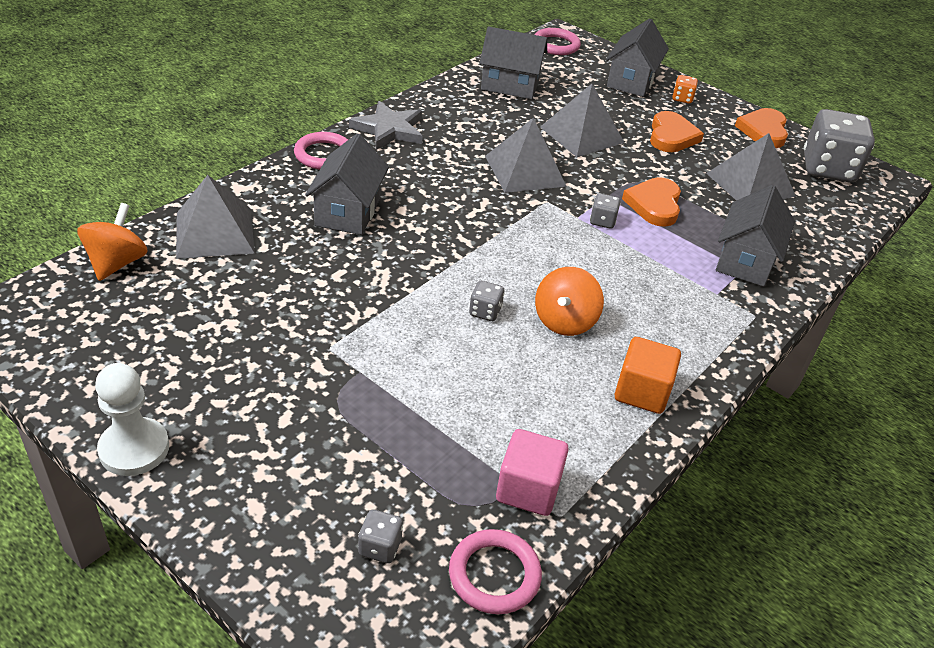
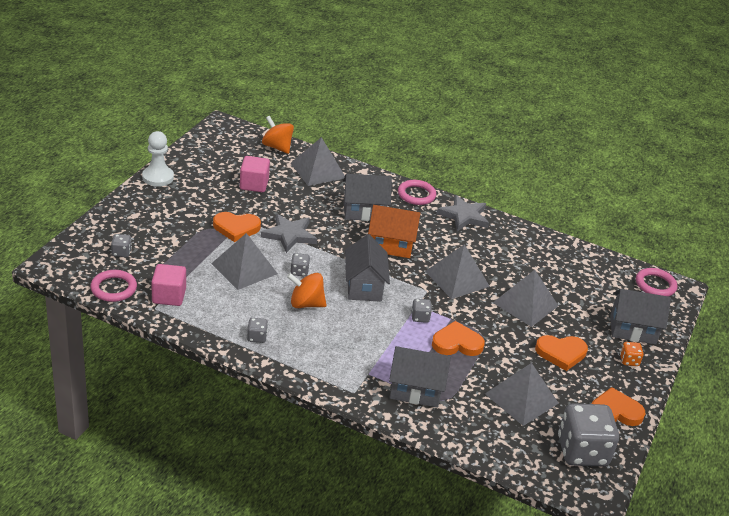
camera: 75 degrees right, 5 degrees down
(117, 263) = (277, 147): orange spinning top -> orange spinning top turned 135 degrees counterclockwise
(223, 315) = (254, 184): none -> pink cube
(348, 363) = (236, 228): none -> orange heart
(386, 303) = (289, 235): none -> grey star
(440, 207) = (391, 245): none -> orange house
(465, 373) = (244, 268): none -> grey pyramid
(510, 85) = (567, 264): grey house -> grey house (364, 286)
(642, 392) = (257, 337): orange cube -> grey dice

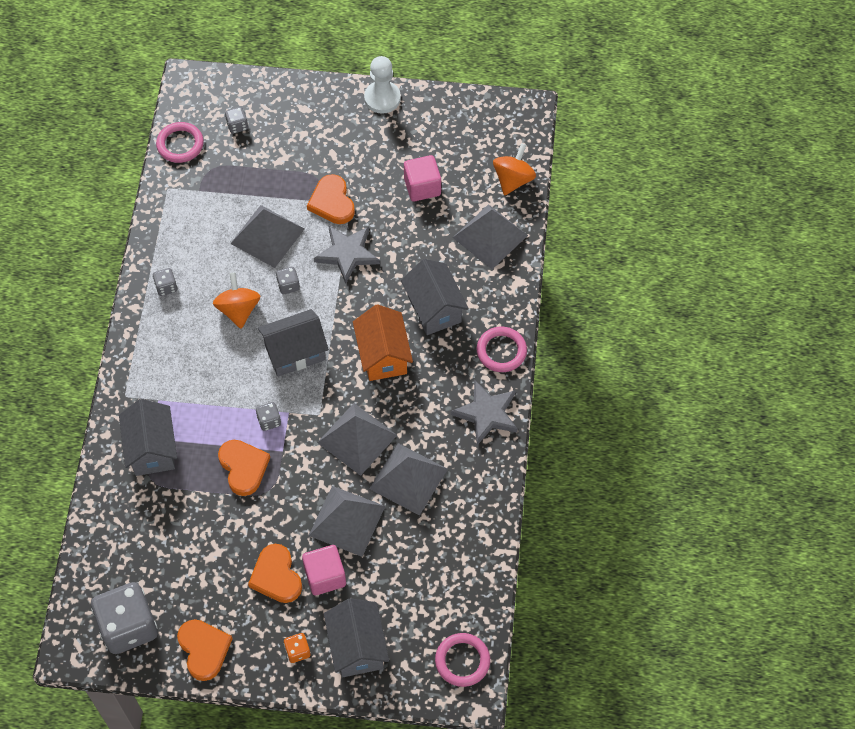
camera: 75 degrees right, 25 degrees up
(169, 296) = (191, 192): pink cube -> pink cube (325, 576)
(521, 398) = (184, 551): grey pyramid -> grey pyramid (408, 478)

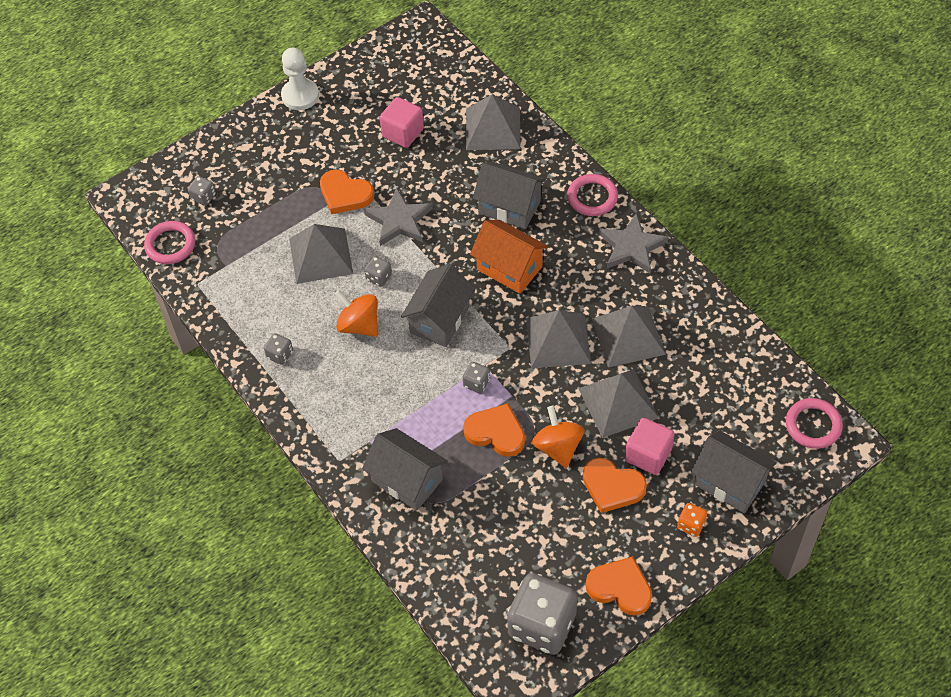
camera: 40 degrees left, 5 degrees down
(513, 180) = (465, 79): orange spinning top -> orange spinning top (558, 447)

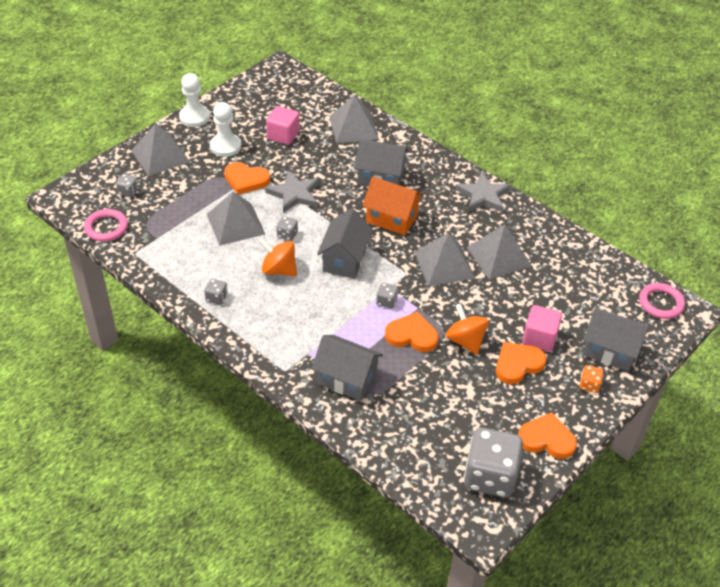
camera: 15 degrees left, 10 degrees down
(330, 143) = (225, 146): none -> white pawn
(592, 197) = (443, 166): pink ring -> none
(612, 487) = (518, 364): orange heart -> orange heart turned 135 degrees clockwise
(618, 403) = (504, 303): grey pyramid -> grey pyramid (160, 156)

